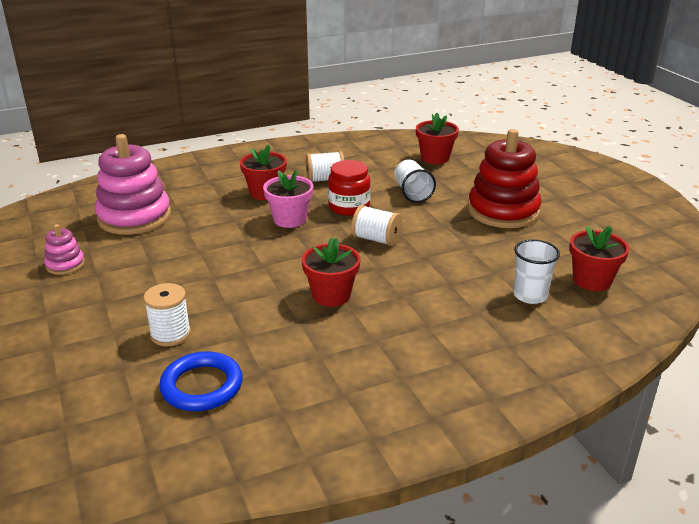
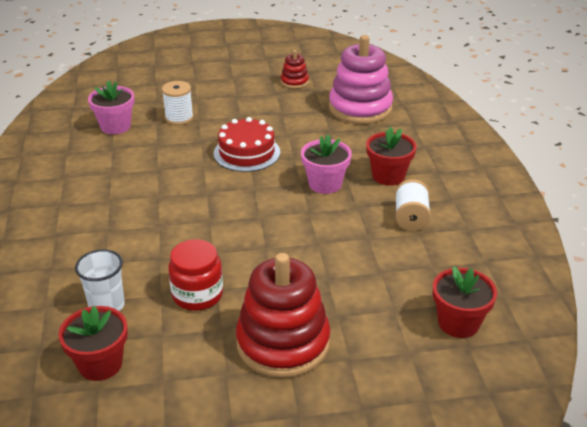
camera: 105 degrees right, 5 degrees up
(65, 265) = (294, 82): pink stacking toy -> red stacking toy
(202, 386) = (115, 126): blue ring -> pink flower pot
(245, 269) = (247, 153): none -> red cake
(331, 295) = (183, 189): red flower pot -> none
(349, 207) = (338, 224): red jar -> red jar (197, 295)
(376, 239) = (262, 229): white spool -> none
(412, 193) = (357, 277): white cup -> none

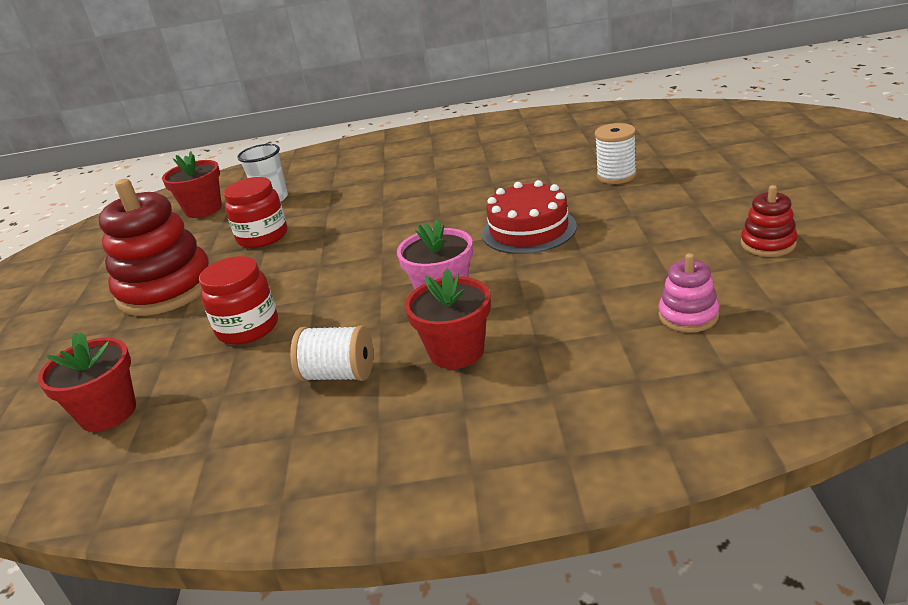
camera: 100 degrees right, 5 degrees down
(115, 126) = (588, 146): pink flower pot -> none
(354, 271) = (248, 328): none -> red jar
(360, 108) = (688, 316): pink stacking toy -> pink stacking toy, size x0.47

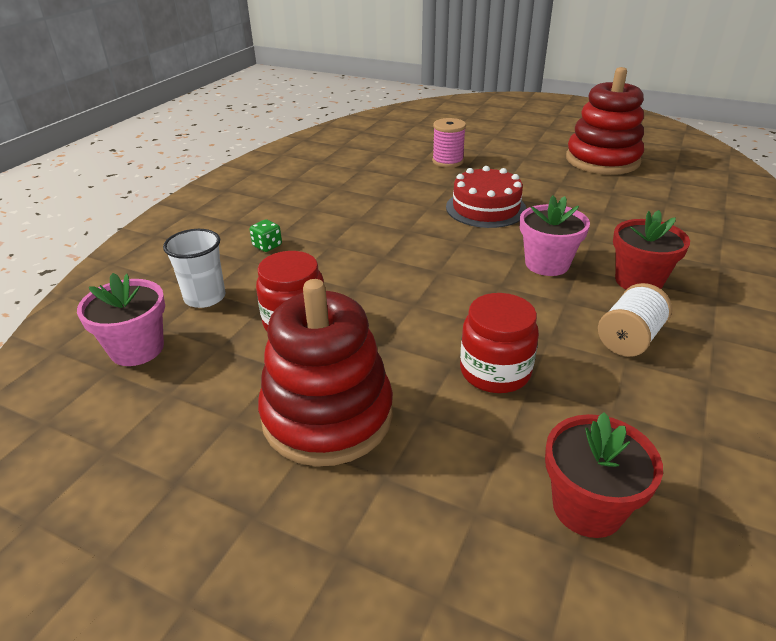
camera: 65 degrees left, 5 degrees up
(203, 209) = (137, 349): red flower pot -> pink flower pot
(358, 184) = (267, 246): none -> green dice
(616, 176) = (447, 161): white spool -> pink spool
(688, 316) = (662, 202): pink stacking toy -> none
(768, 244) = (602, 160): red stacking toy -> red stacking toy, size x2.13

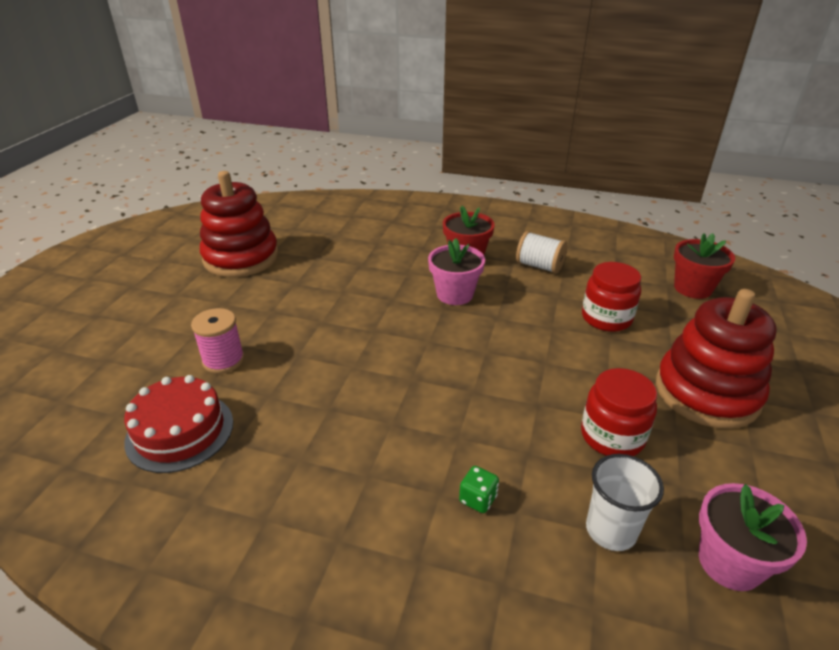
camera: 100 degrees left, 0 degrees up
(486, 208) = (354, 327): red cake -> red cake (180, 431)

